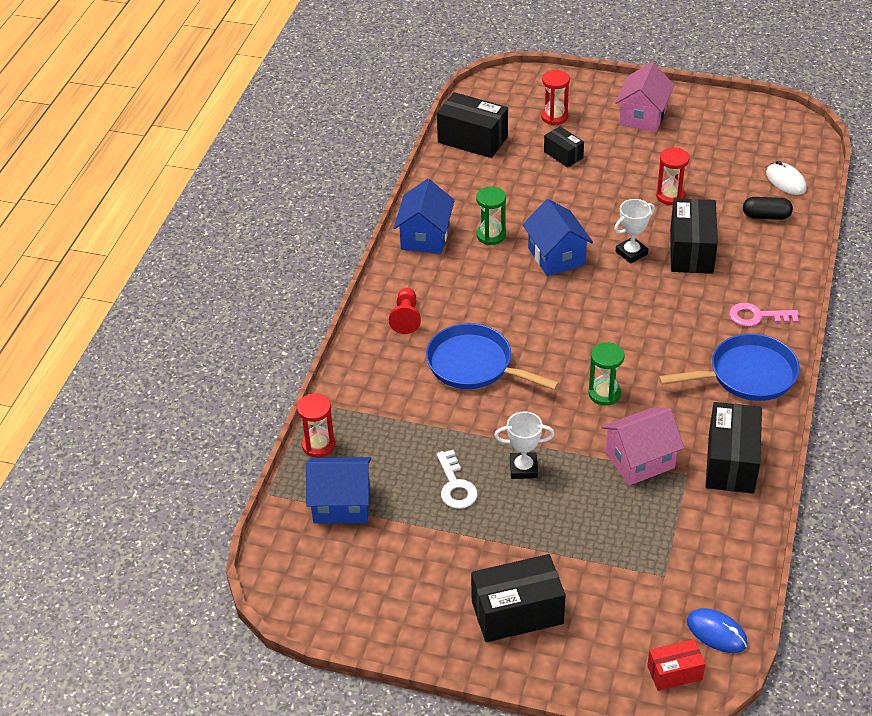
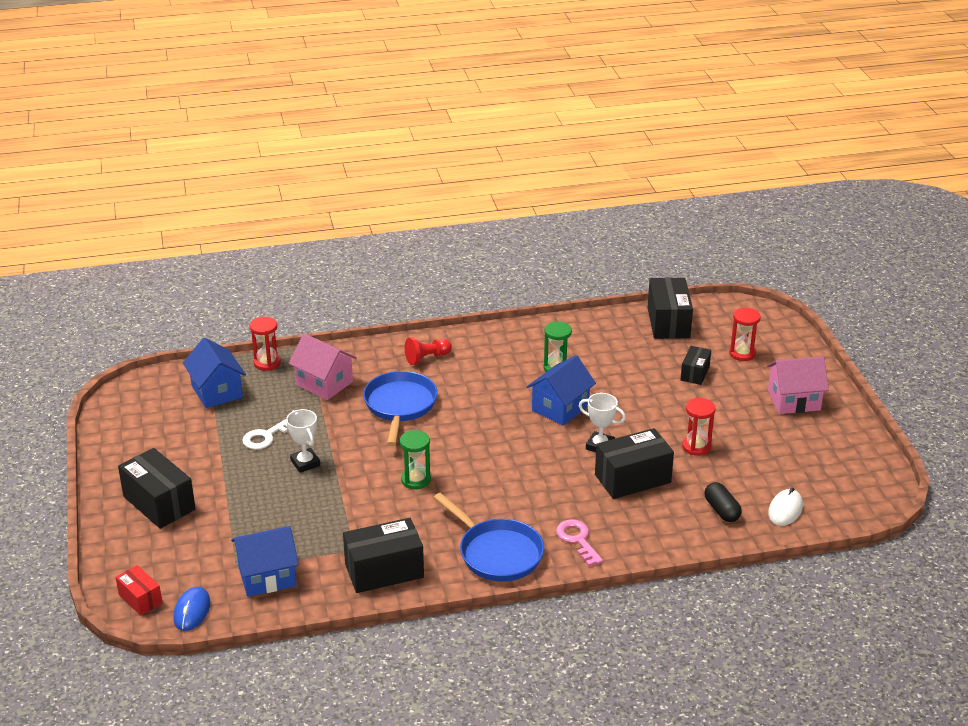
camera: 60 degrees right, 10 degrees down
(425, 237) = (527, 337): blue house -> blue house (267, 576)
(640, 460) = (353, 520): pink house -> pink house (324, 383)

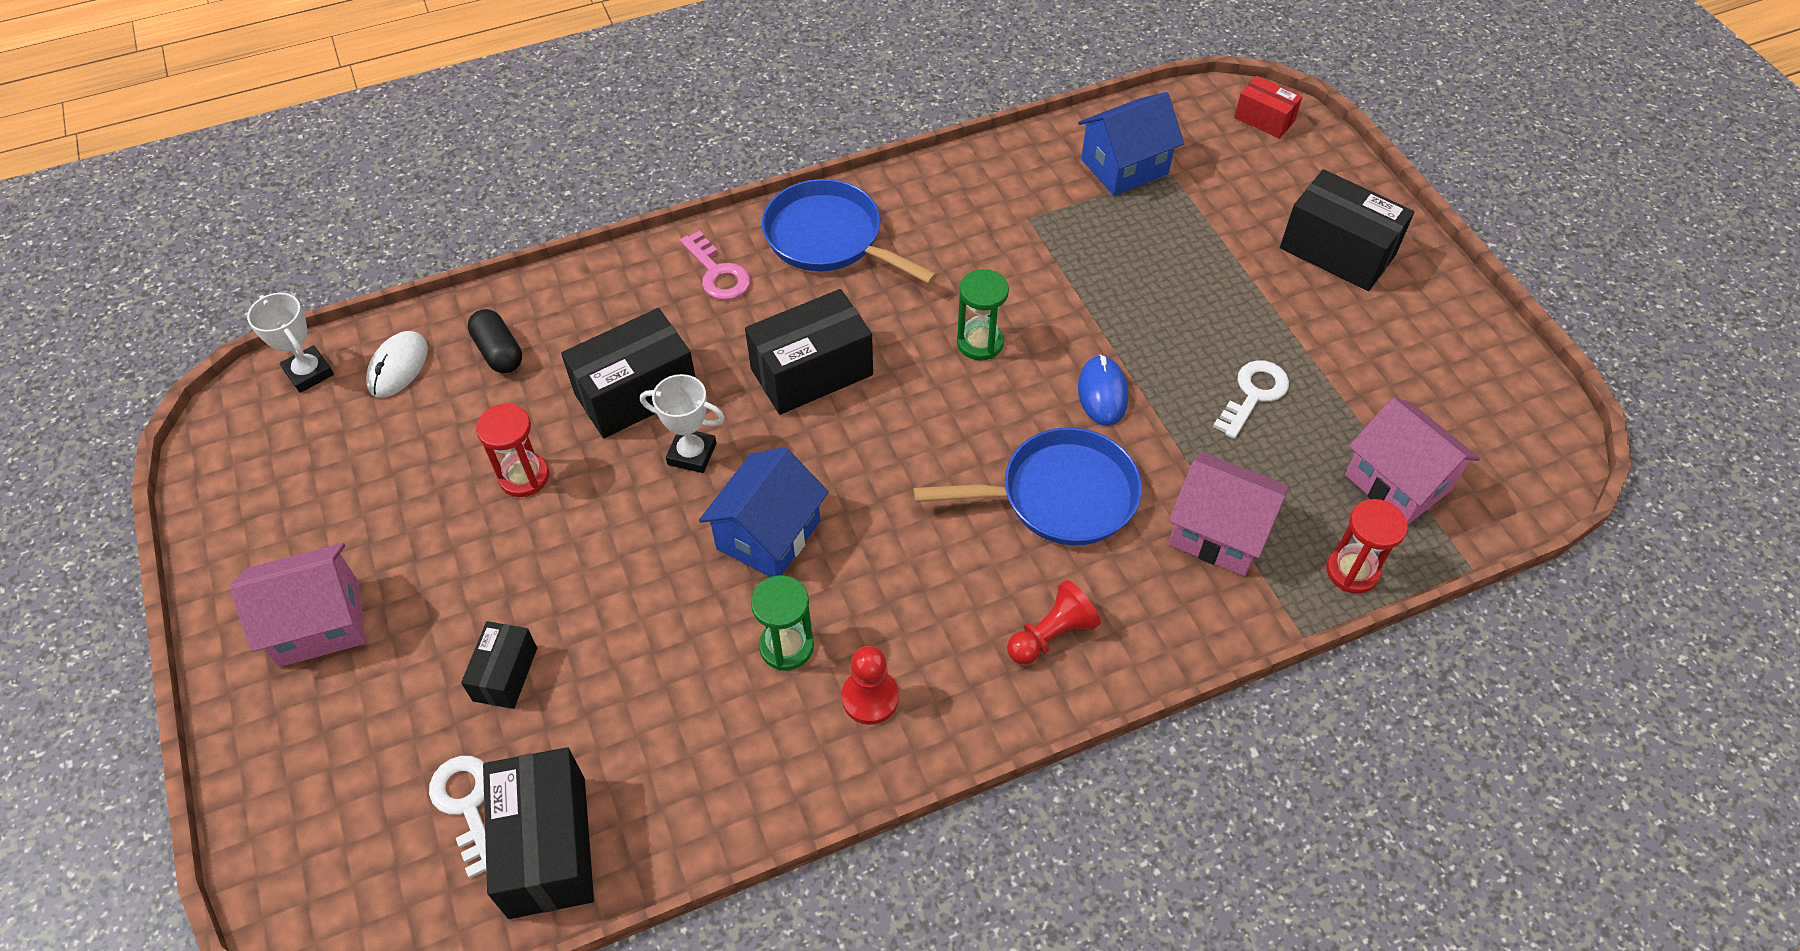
camera: 170 degrees right, 20 degrees up
(192, 611) = (1191, 113): blue mouse -> blue mouse (1102, 393)
(217, 391) = (1397, 482): blue house -> pink house
(305, 463) = (1164, 350): white trophy -> white trophy (309, 373)
(384, 571) = (975, 193): black box -> black box (812, 372)
(400, 406) = (1059, 496): blue pan -> blue pan turned 90 degrees counterclockwise
(520, 348) = (870, 698): none -> red pawn
(705, 336) = (467, 805): none -> white key
(742, 353) = (395, 756): red hourglass -> none

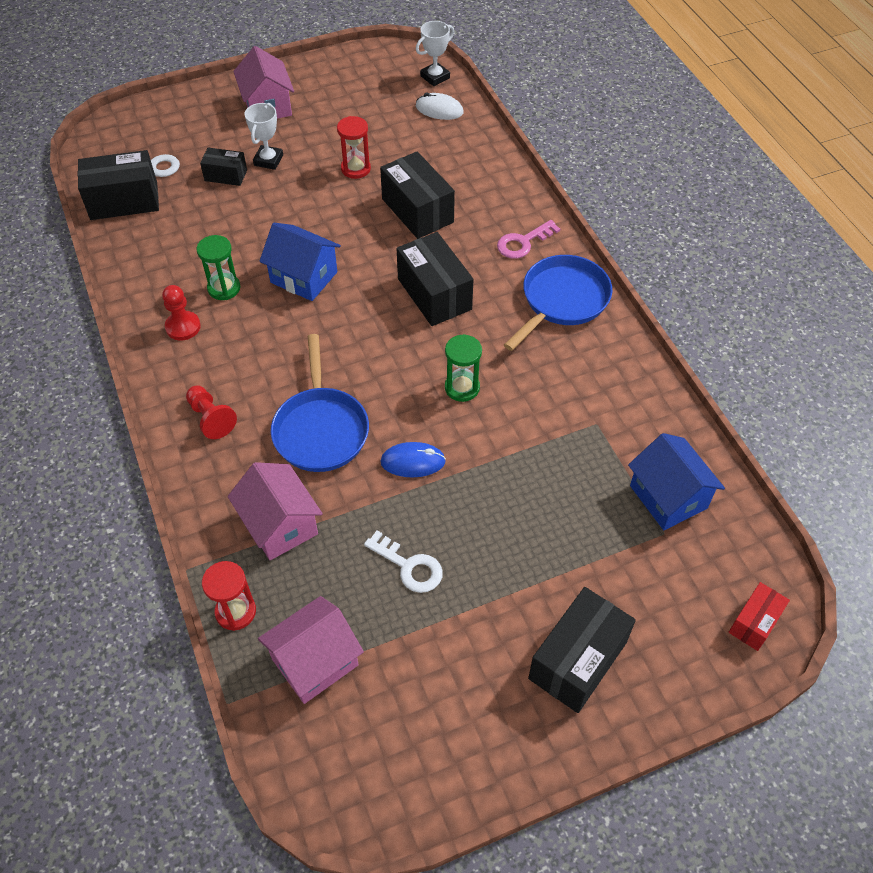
camera: 90 degrees right, 0 degrees up
(499, 352) = (451, 148): black capsule -> none
(692, 454) = (368, 239): white trophy -> white trophy (268, 160)
(1218, 532) = (280, 525): pink house -> pink house turned 60 degrees counterclockwise

